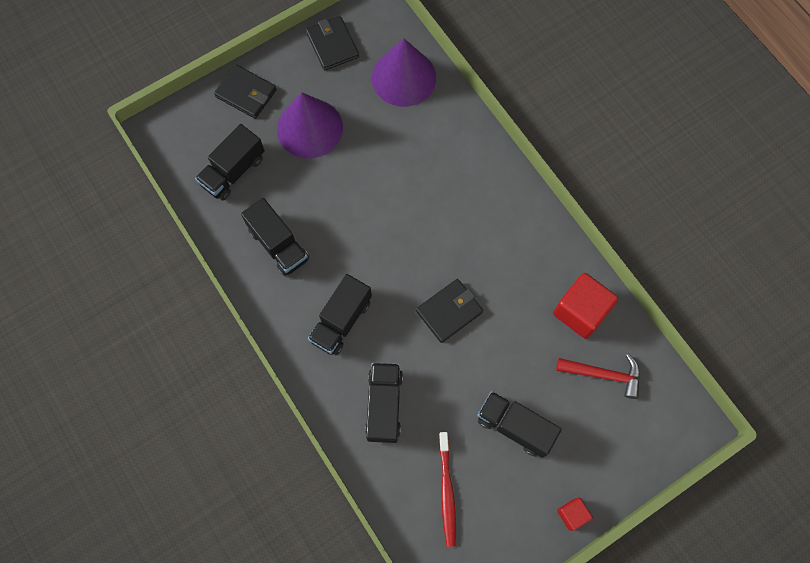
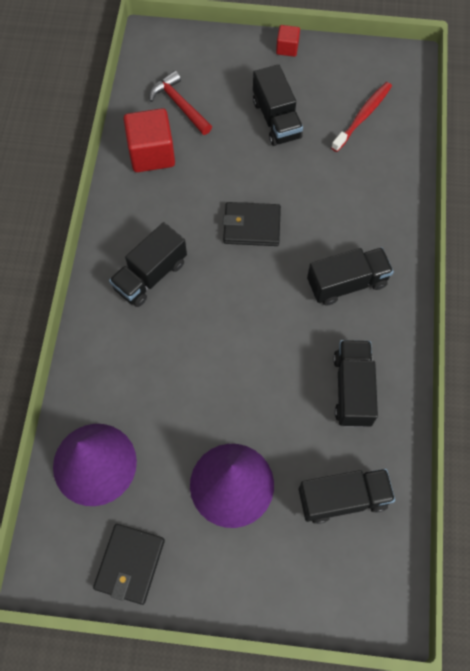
camera: 140 degrees left, 5 degrees down
(246, 93) = (265, 581): black wallet -> none
(384, 405) = (362, 199): black truck -> black truck (150, 275)

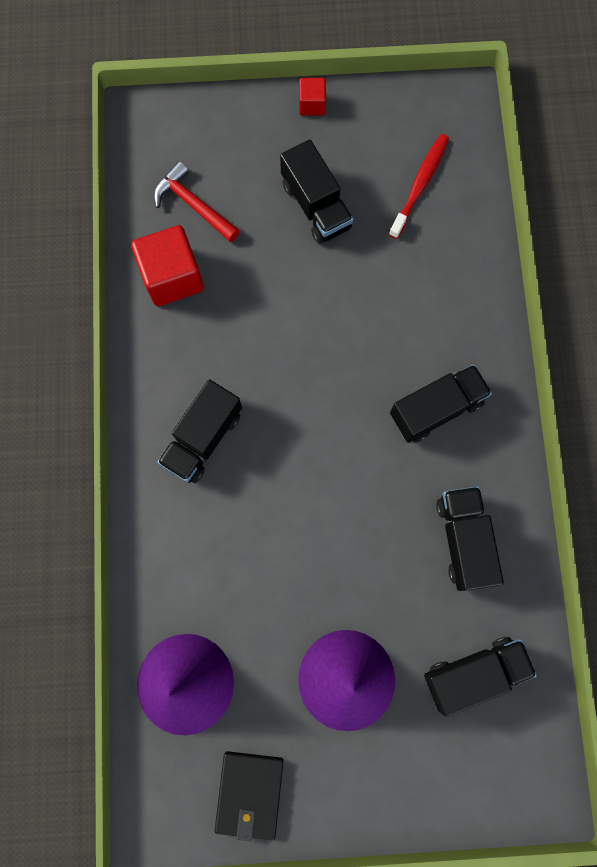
camera: 10 degrees left, 10 degrees up
(251, 226) = (311, 354): black wallet -> none

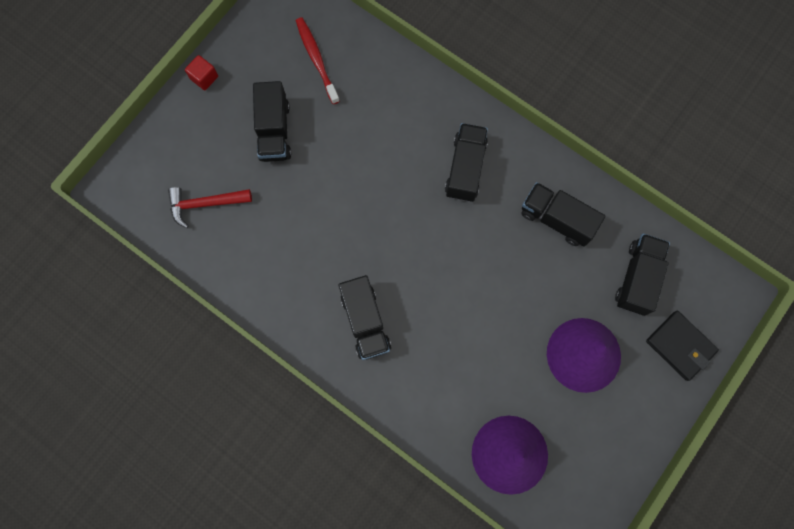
camera: 50 degrees left, 0 degrees up
(172, 277) = (242, 256): red cube -> none
(249, 793) = (605, 467): black wallet -> black wallet (680, 346)
(315, 206) = (274, 131): black truck -> black truck turned 75 degrees clockwise

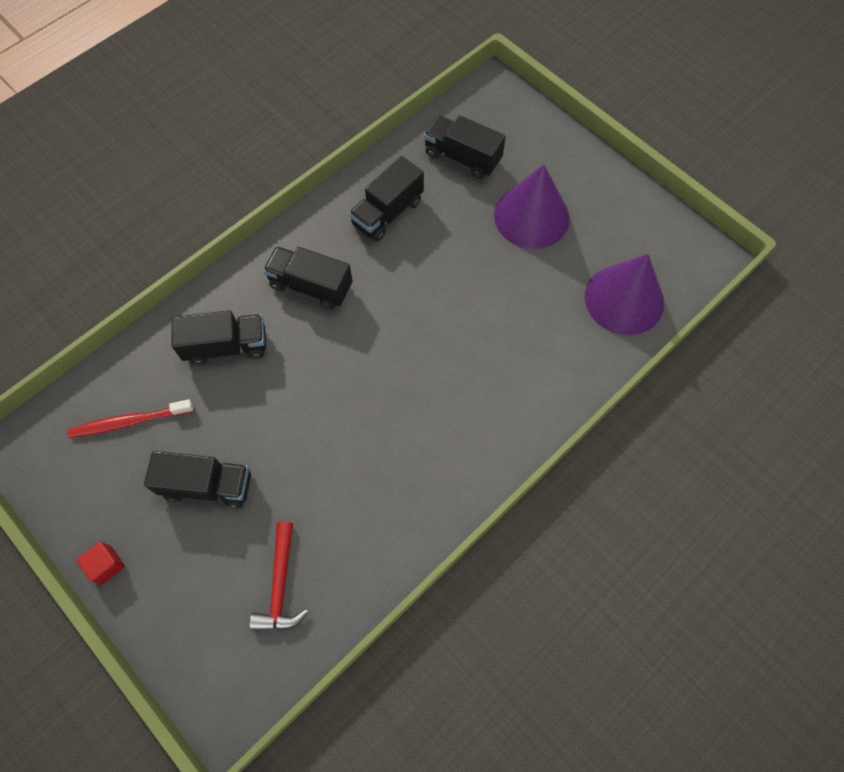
camera: 80 degrees left, 10 degrees down
(365, 321) = (464, 416): black truck -> black truck (226, 346)
(680, 346) = (534, 137): black wallet -> none

